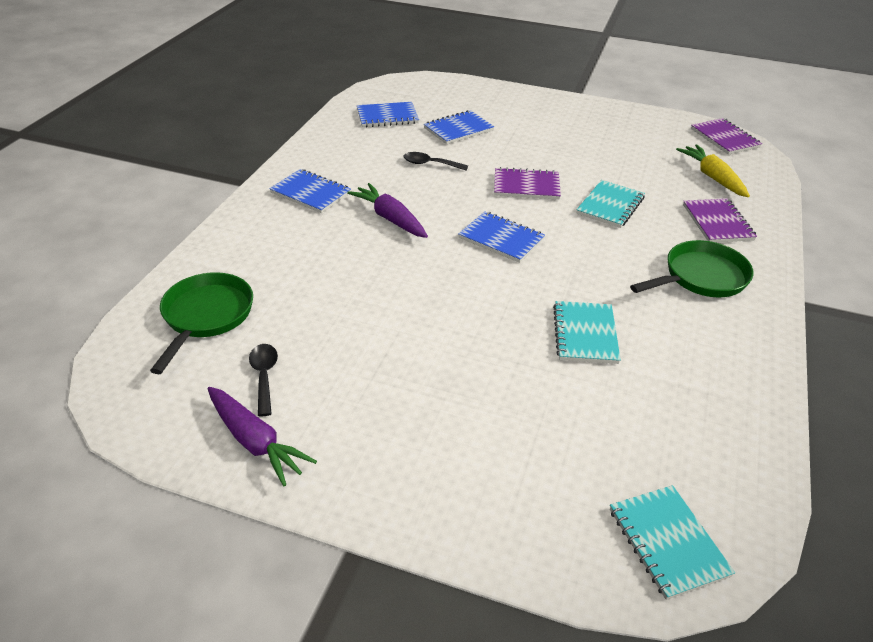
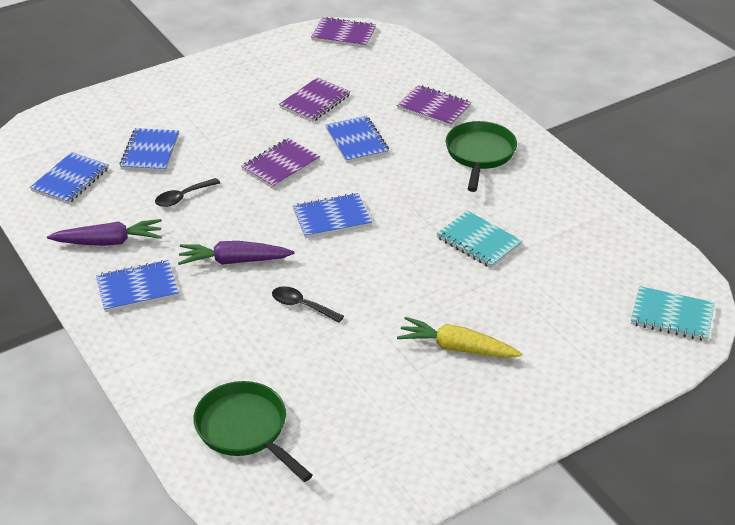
camera: 50 degrees left, 0 degrees up
(255, 442) = (422, 460): purple carrot -> purple carrot (109, 242)
(264, 377) = (356, 426): black spoon -> black spoon (302, 306)
(610, 206) = (356, 141): turquoise notebook -> blue notebook
(623, 165) = (315, 102): none -> purple notebook
(712, 177) = (382, 74): yellow carrot -> yellow carrot (456, 348)

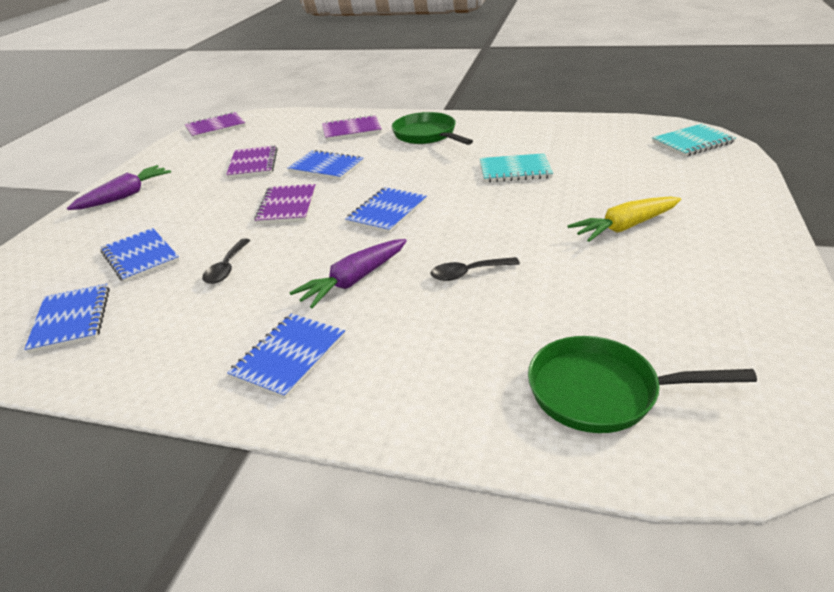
camera: 40 degrees left, 5 degrees down
(109, 242) = (195, 340): purple carrot -> purple carrot (125, 196)

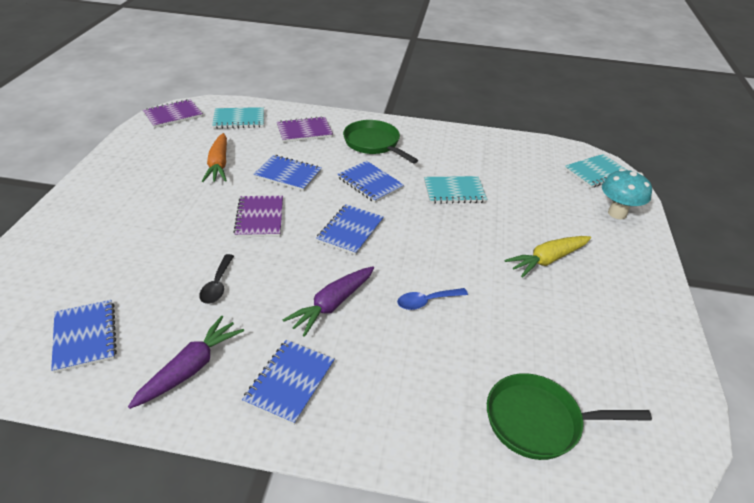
camera: 10 degrees left, 5 degrees up
(125, 196) = (102, 194): purple carrot -> purple carrot (190, 368)
(140, 257) = (134, 268): blue notebook -> blue notebook (370, 183)
(253, 164) = (219, 165): purple notebook -> orange carrot
(283, 126) = (239, 119): none -> turquoise notebook
(468, 273) = (427, 301): black spoon -> blue spoon
(718, 178) = (617, 213): none -> turquoise mushroom

